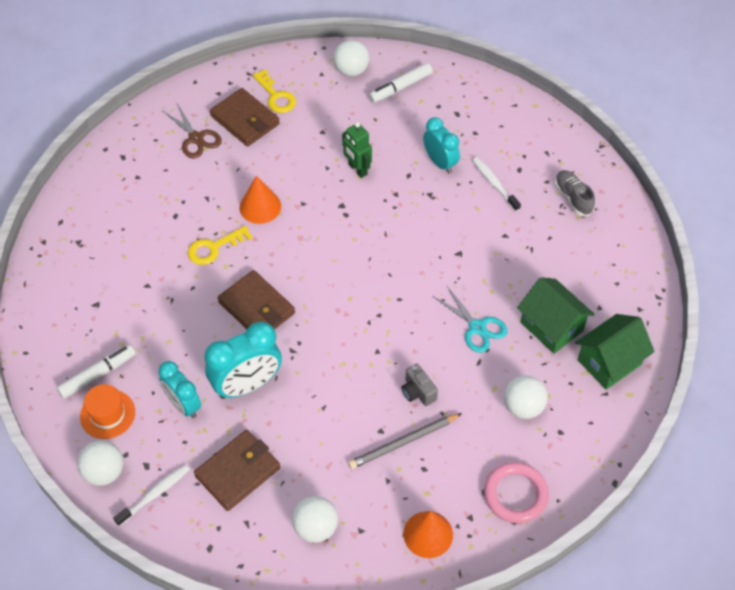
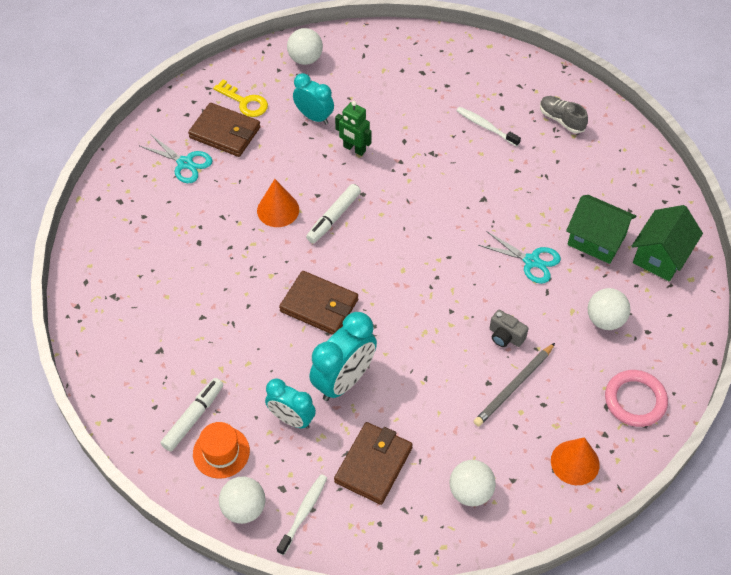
camera: 20 degrees left, 0 degrees up
(196, 138) = (185, 163): brown scissors -> turquoise scissors
(214, 248) = (251, 262): yellow key -> none
(400, 87) = (359, 62): white marker -> white marker (333, 217)
(440, 162) = (428, 121): turquoise clock -> turquoise clock (314, 117)

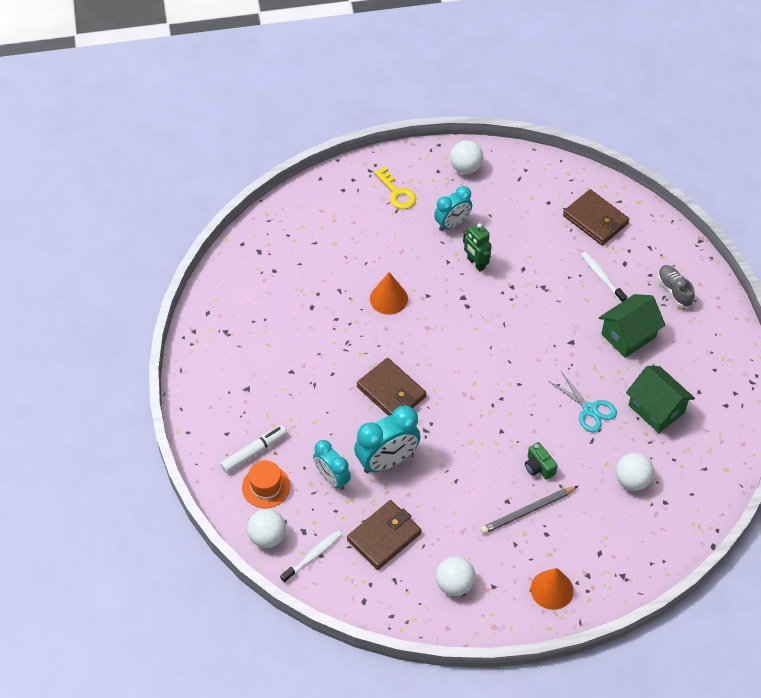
camera: 20 degrees right, 0 degrees up
(185, 163) = (325, 233): turquoise scissors -> none
(225, 133) = (369, 216): brown wallet -> brown wallet (595, 220)
(314, 117) = (452, 224): turquoise clock -> turquoise clock turned 90 degrees clockwise
(333, 217) = (433, 319): white marker -> none
(505, 336) = (538, 467): grey camera -> green camera
(635, 400) = (627, 556): pink ring -> none
(660, 256) = (708, 441): green house -> green house (628, 335)

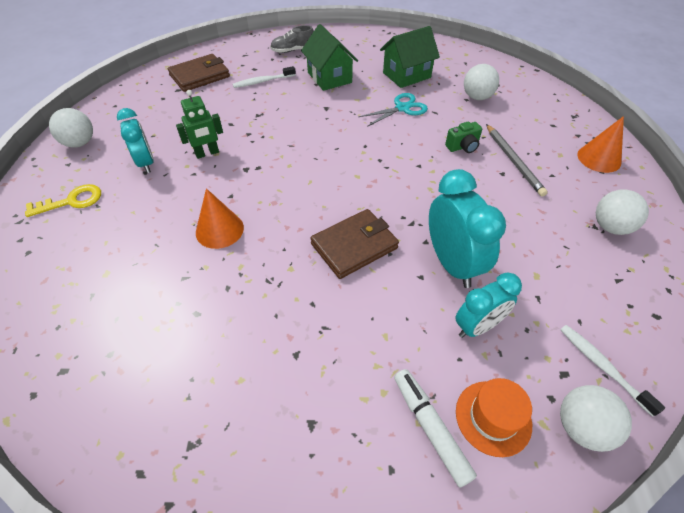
camera: 80 degrees left, 5 degrees down
(384, 537) = (560, 282): brown wallet -> none

